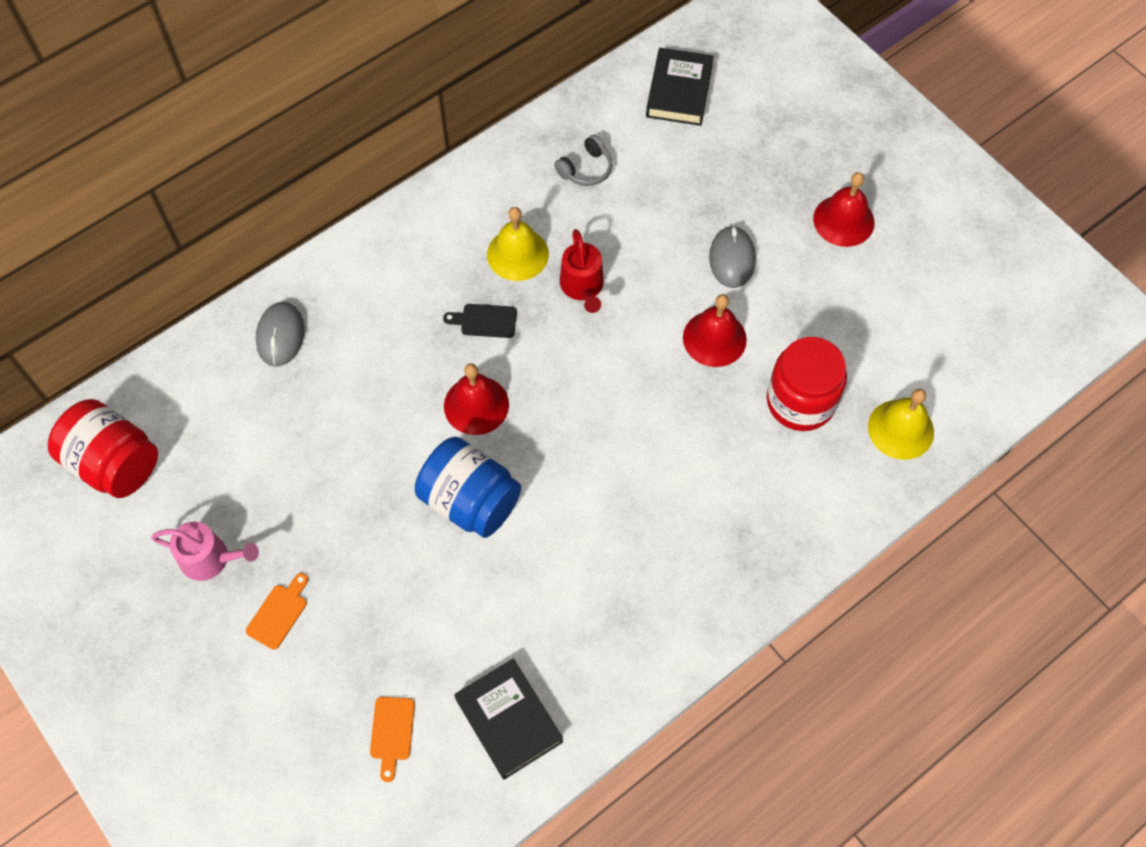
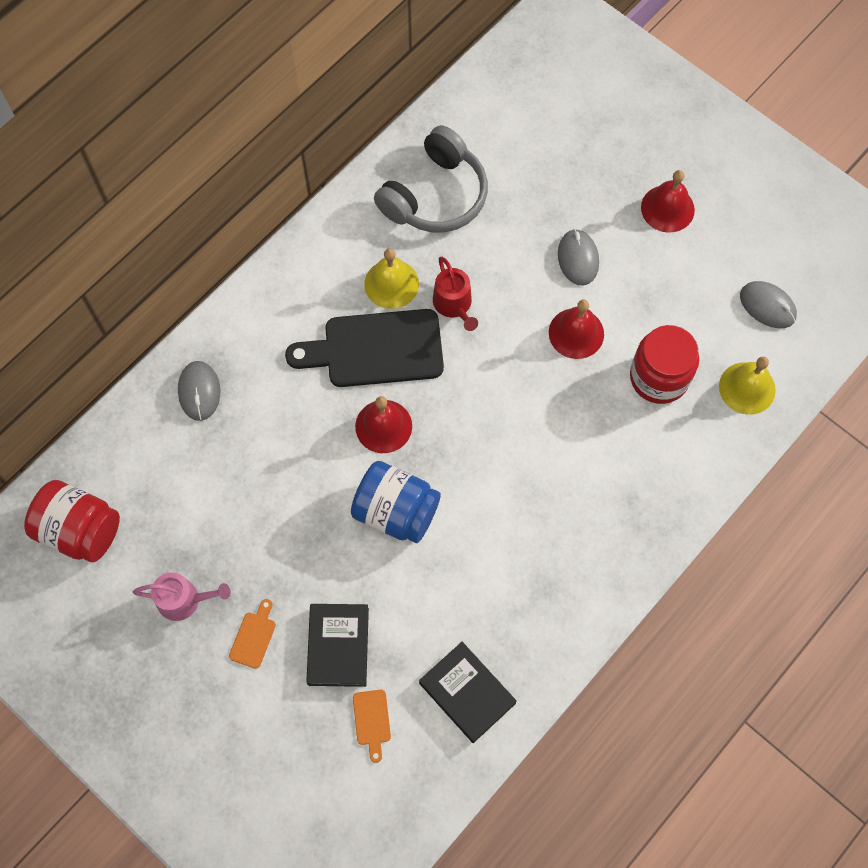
camera: 10 degrees left, 5 degrees up
(485, 321) = (375, 349): black cutting board -> black cutting board, size x2.43
(586, 169) = (435, 196): grey headphones -> grey headphones, size x2.21
(679, 91) = (503, 110): black book -> black book (338, 646)
(940, 343) = (767, 306): none -> grey mouse

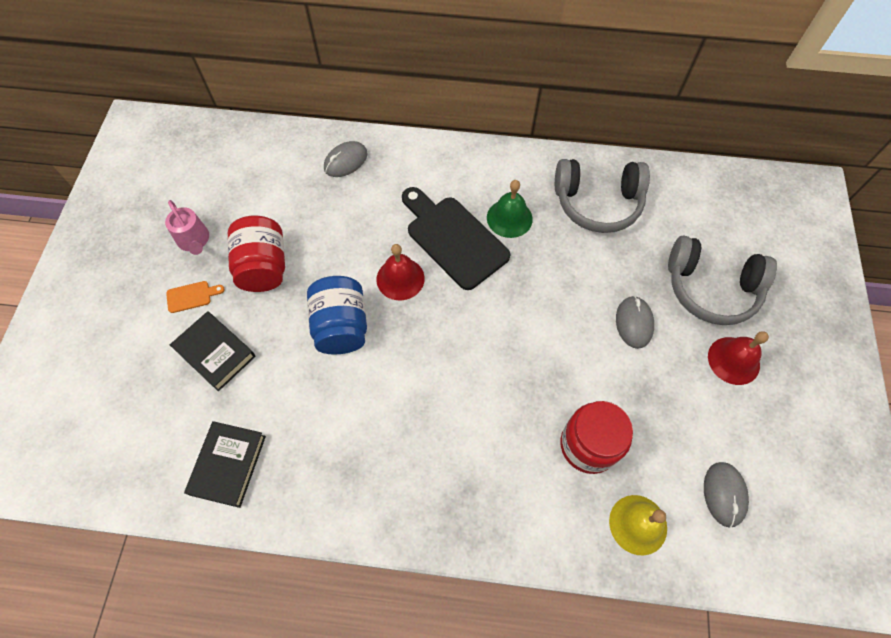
camera: 55 degrees right, 5 degrees down
(80, 530) = (208, 158): red jar -> red jar (263, 267)
(338, 646) = (215, 353): black book -> black book turned 75 degrees clockwise
(372, 721) = (169, 411): orange cutting board -> none
(391, 284) = (509, 218): yellow bell -> green bell
(454, 304) = (527, 265): red watering can -> none
(576, 333) = (573, 359): red bell -> none
(578, 258) = (634, 323): grey mouse -> grey mouse turned 45 degrees counterclockwise
(592, 172) = (711, 289): none -> grey headphones

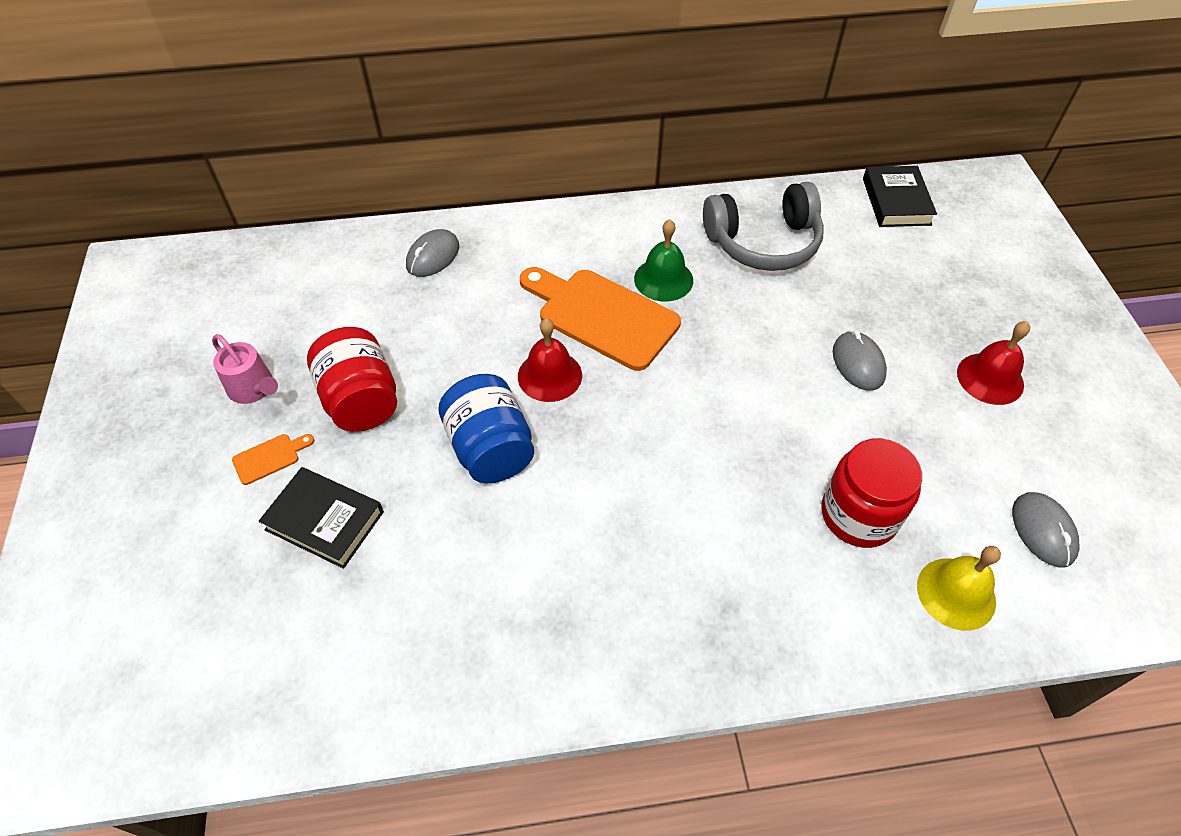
camera: 15 degrees left, 10 degrees down
(228, 465) = (387, 661): black book -> black book (896, 201)
(453, 238) = (602, 316): black cutting board -> orange cutting board
(711, 289) = (931, 307): grey headphones -> none

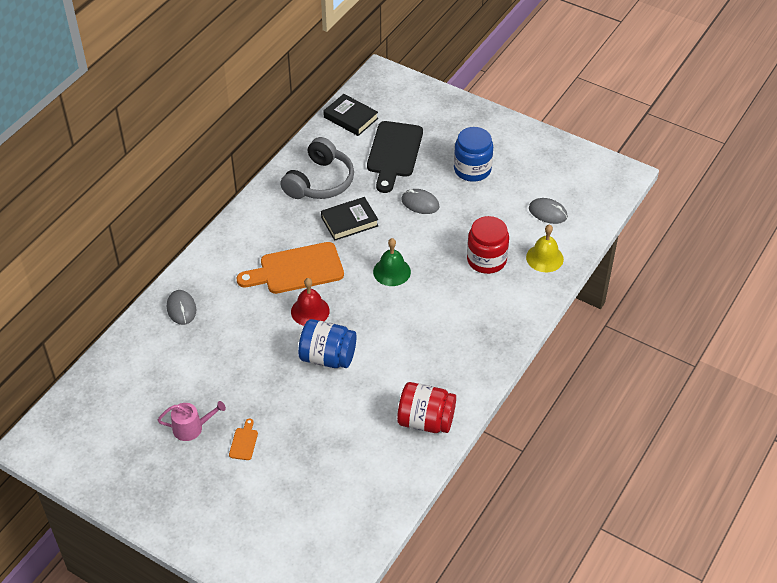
camera: 50 degrees left, 5 degrees down
(324, 521) = (303, 439): black book -> black book (349, 221)
(361, 400) = (247, 389): red jar -> red jar (426, 421)
(663, 279) = (300, 232): green bell -> green bell (392, 271)
(901, 278) = (394, 153): none -> black cutting board
(990, 378) = (472, 169): red bell -> blue jar

